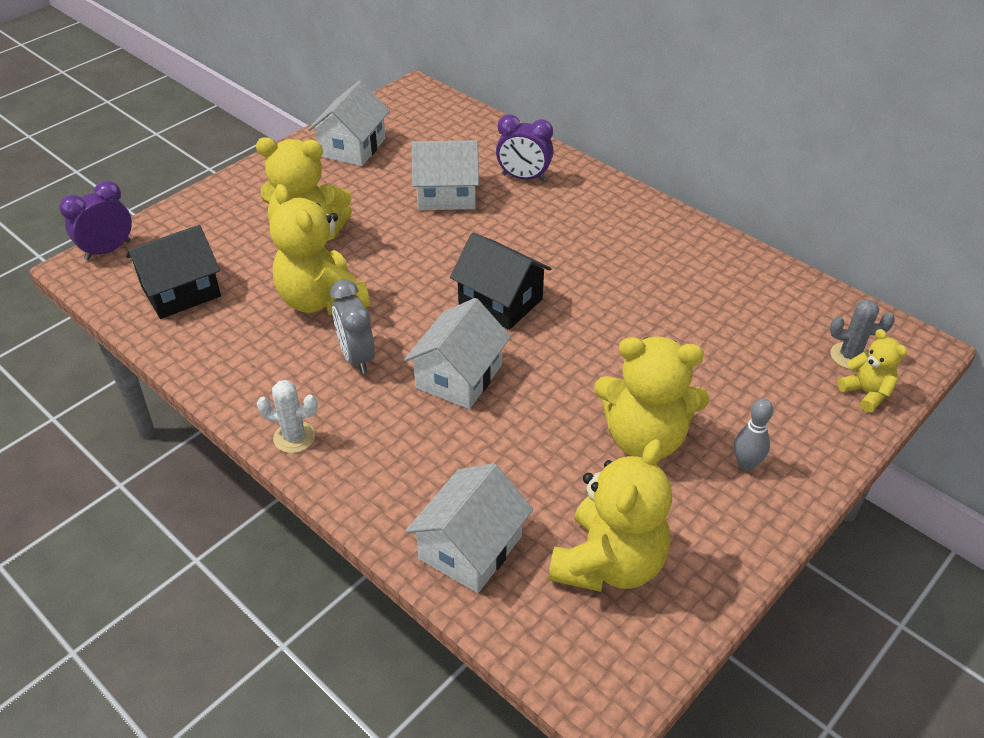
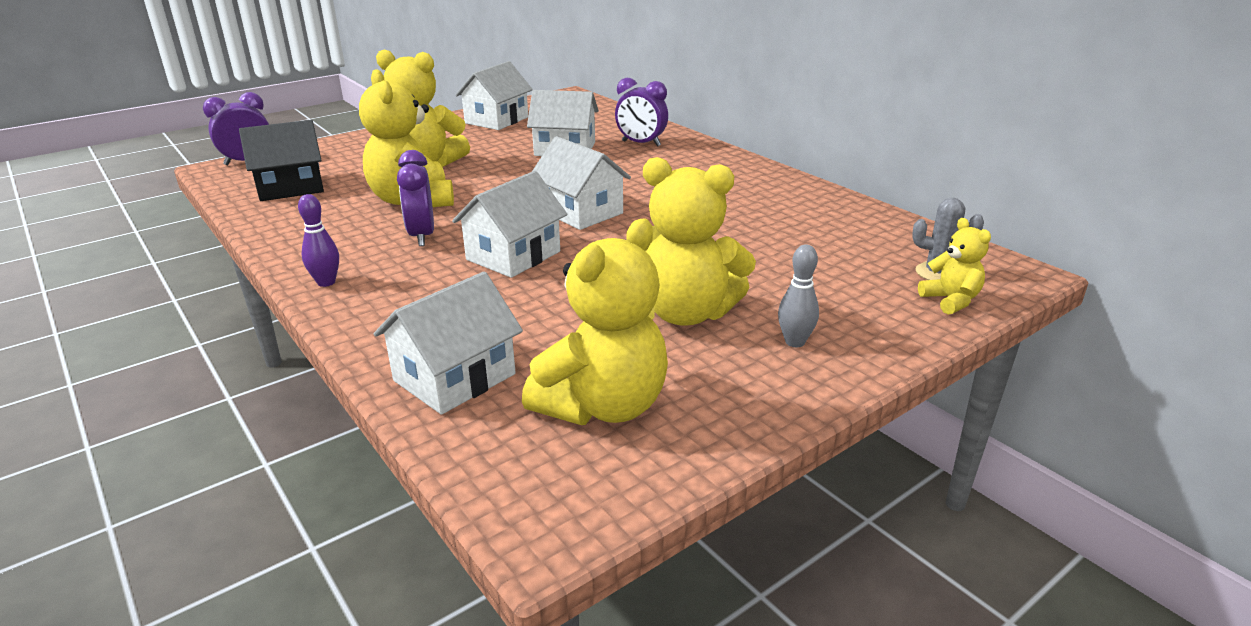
camera: 10 degrees right, 15 degrees down
(294, 437) = (326, 282): white cactus -> purple bowling pin
(357, 357) = (422, 236): grey clock -> purple clock
(500, 301) = (581, 212): black house -> white house

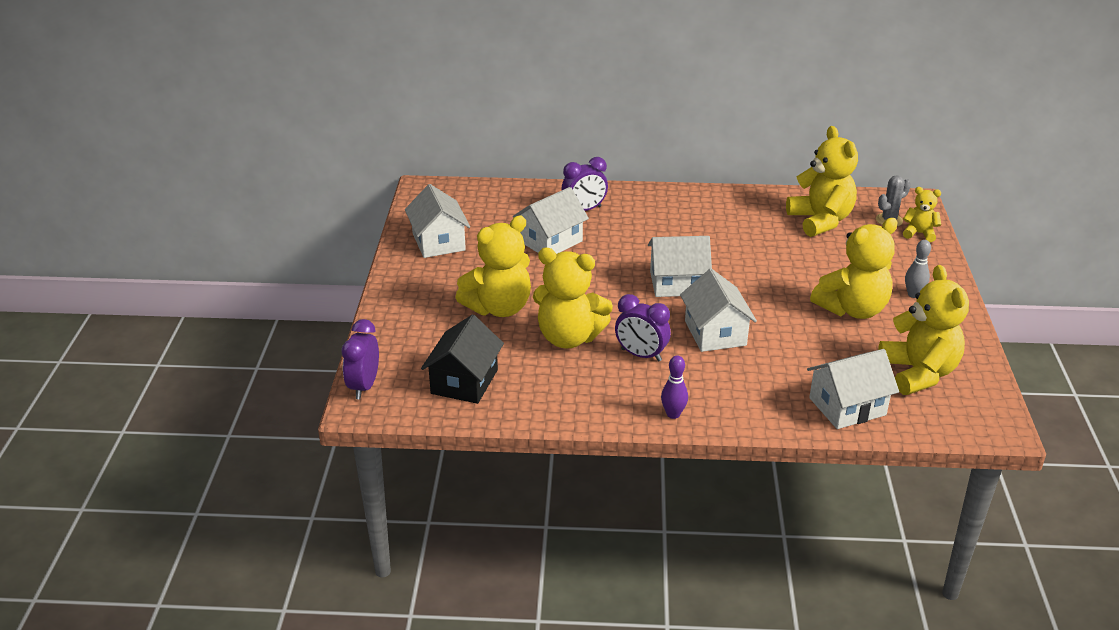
camera: 50 degrees left, 5 degrees up
(454, 377) = (847, 406): white house -> white house turned 75 degrees clockwise
(845, 237) = (820, 221): none -> yellow teddy bear

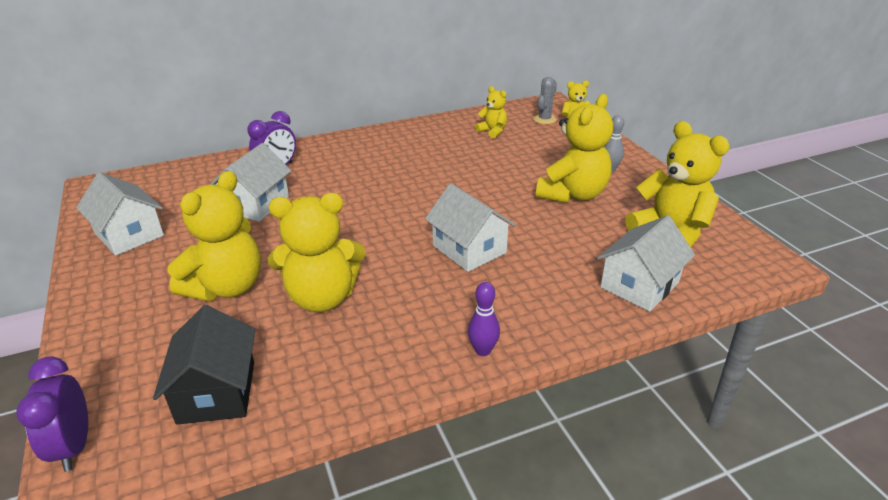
camera: 25 degrees left, 0 degrees up
(641, 355) = (410, 294): purple clock -> none
(677, 283) = (404, 212): white house -> none
(820, 221) = (492, 131): yellow teddy bear -> yellow teddy bear, size x0.51

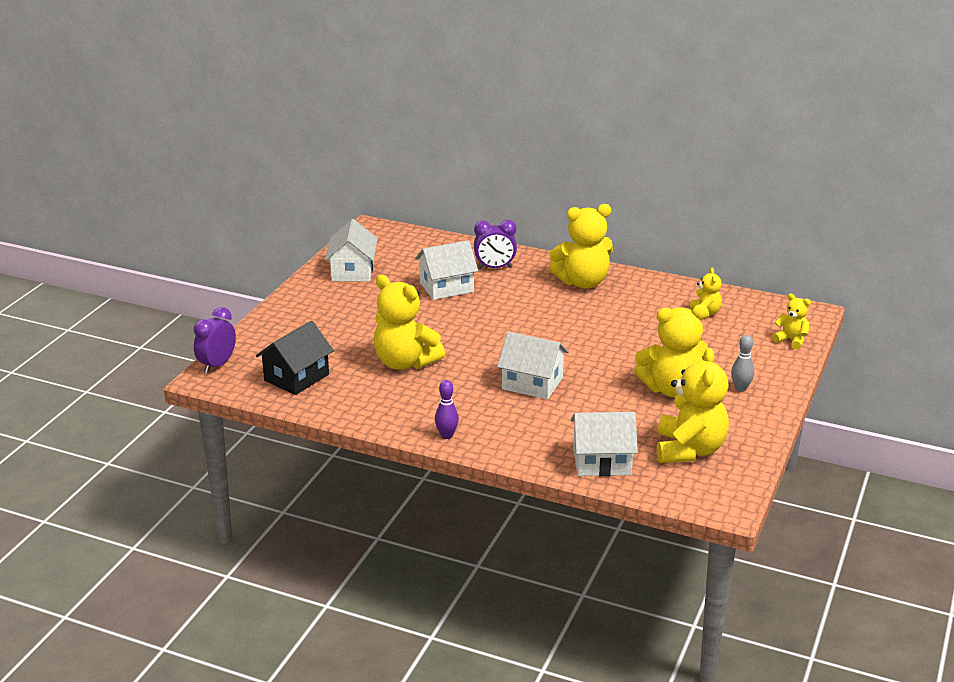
camera: 45 degrees right, 5 degrees down
(226, 287) = (364, 329): yellow teddy bear -> yellow teddy bear (582, 282)
(469, 249) = (532, 383): white house -> white house turned 75 degrees counterclockwise
(544, 119) = (771, 324): grey cactus -> none

